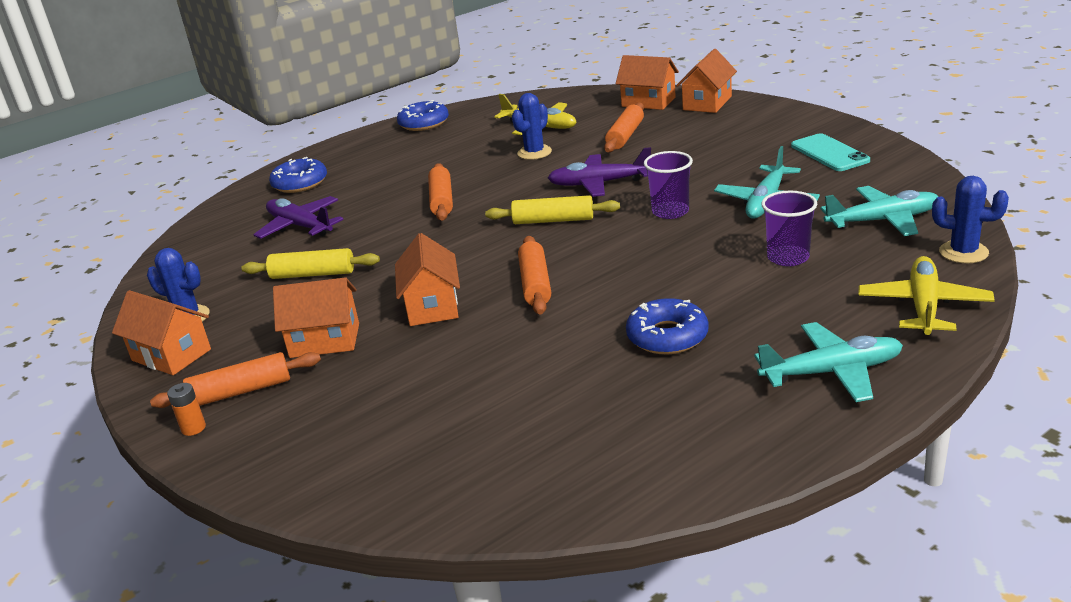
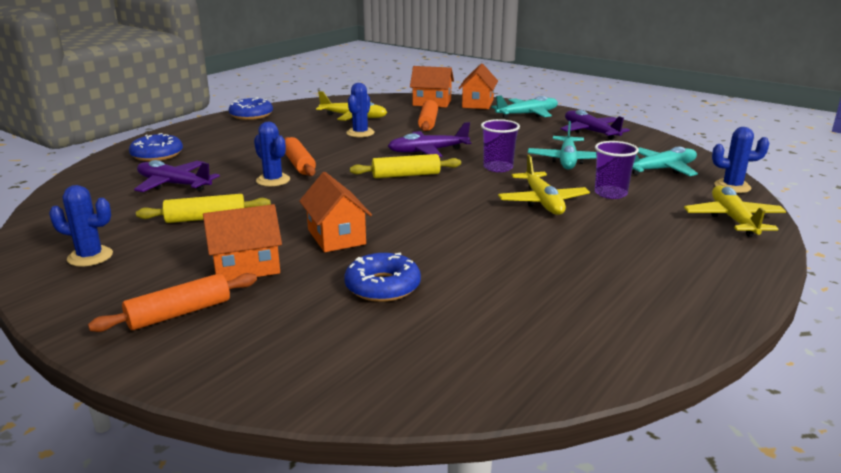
camera: 20 degrees left, 5 degrees down
(171, 355) = (86, 288): orange house -> none
(193, 428) = (141, 348): orange battery -> none
(403, 223) = (273, 180): none -> blue cactus
(535, 284) = (419, 217): orange rolling pin -> none
(667, 336) = (556, 248): blue donut -> blue donut (382, 286)
(693, 267) = (542, 202): none -> yellow plane
(829, 153) = (590, 132): turquoise phone -> purple plane
(832, 372) = (703, 264): turquoise plane -> turquoise plane (527, 114)

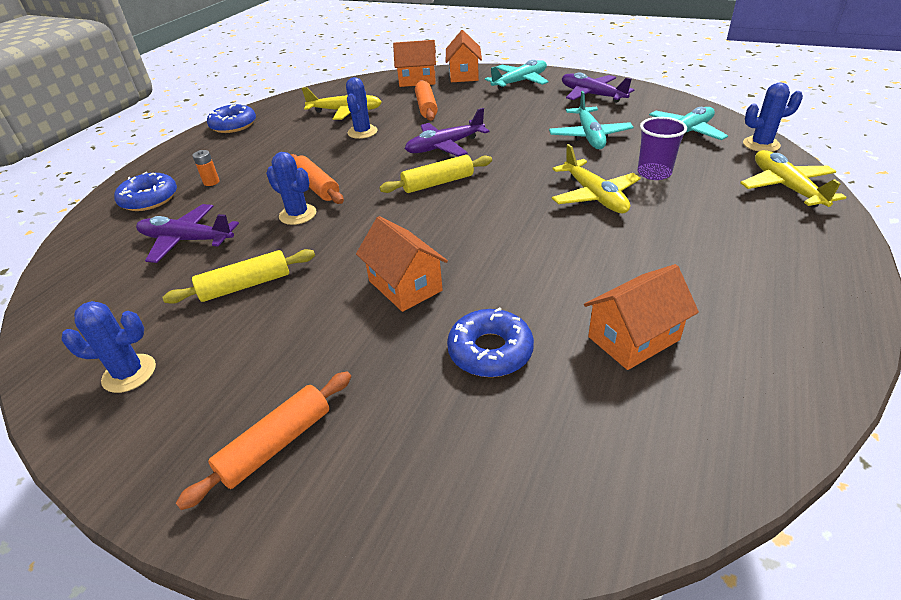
camera: 10 degrees left, 15 degrees up
(213, 150) = (211, 182): none -> orange battery
(246, 267) = (324, 353): orange house -> orange house (633, 338)
(498, 167) = (526, 157): purple cup -> none

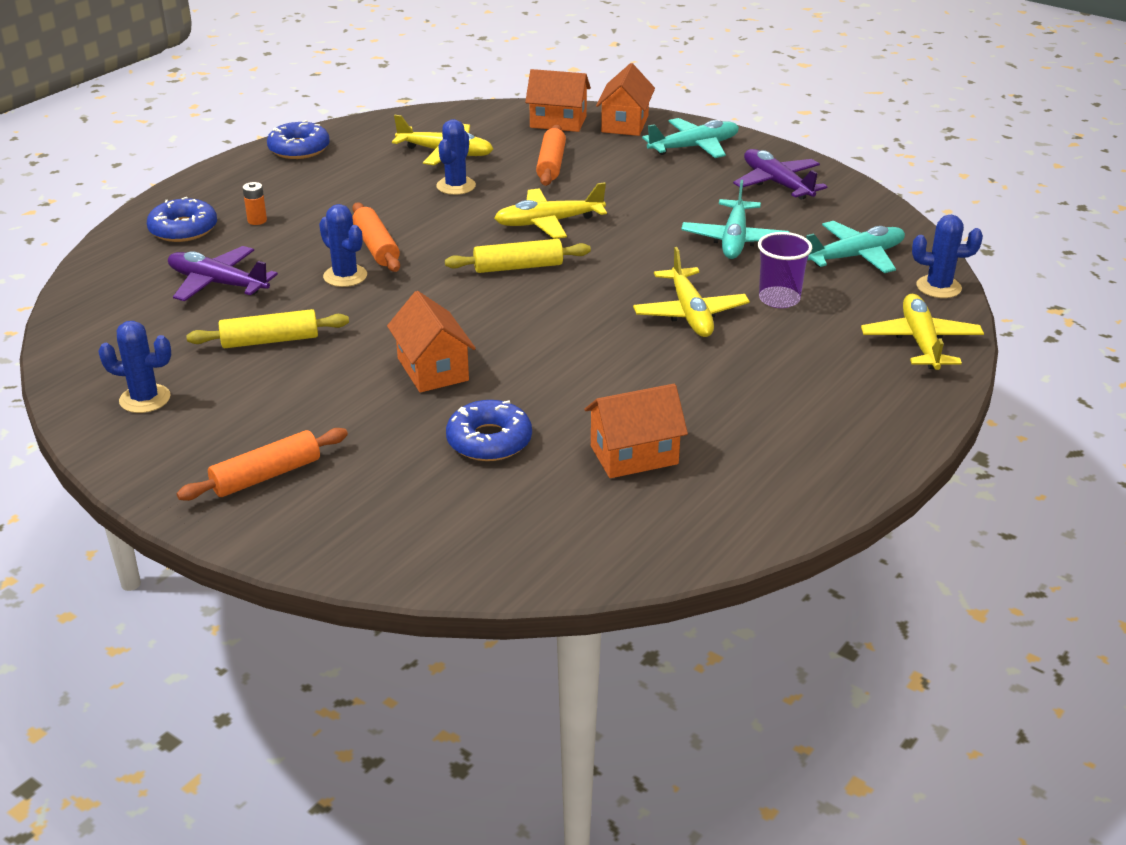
camera: 10 degrees right, 5 degrees down
(445, 146) = (548, 222): purple plane -> yellow plane

